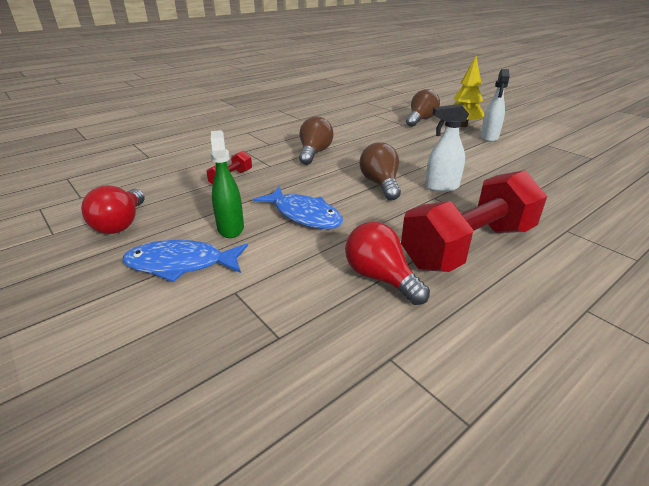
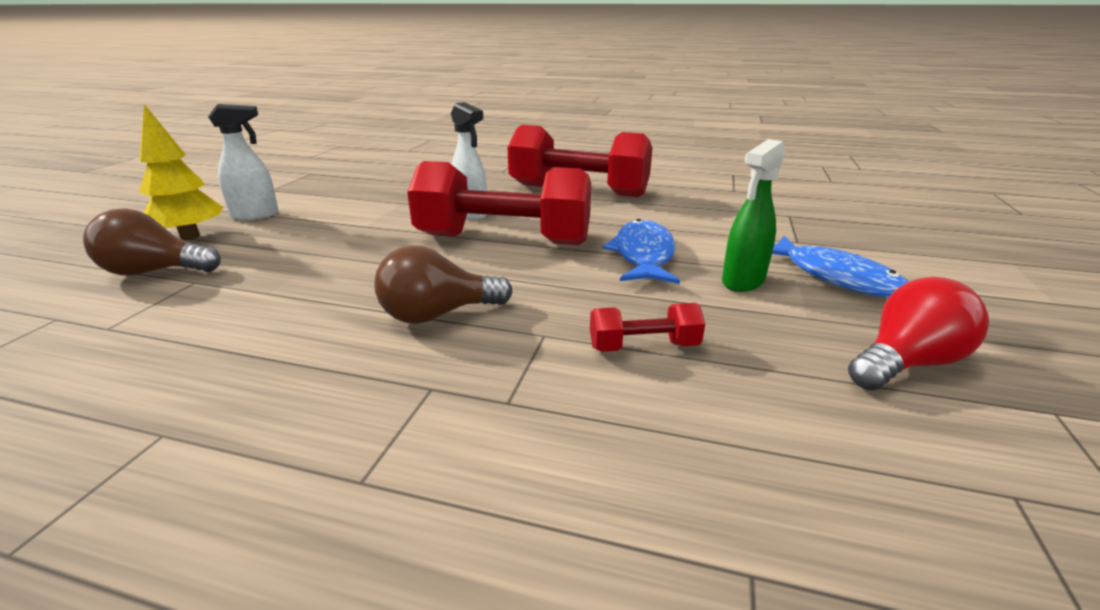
camera: 125 degrees left, 5 degrees down
(380, 184) = (503, 240): brown light bulb -> red dumbbell
(380, 278) = (673, 205): red light bulb -> none

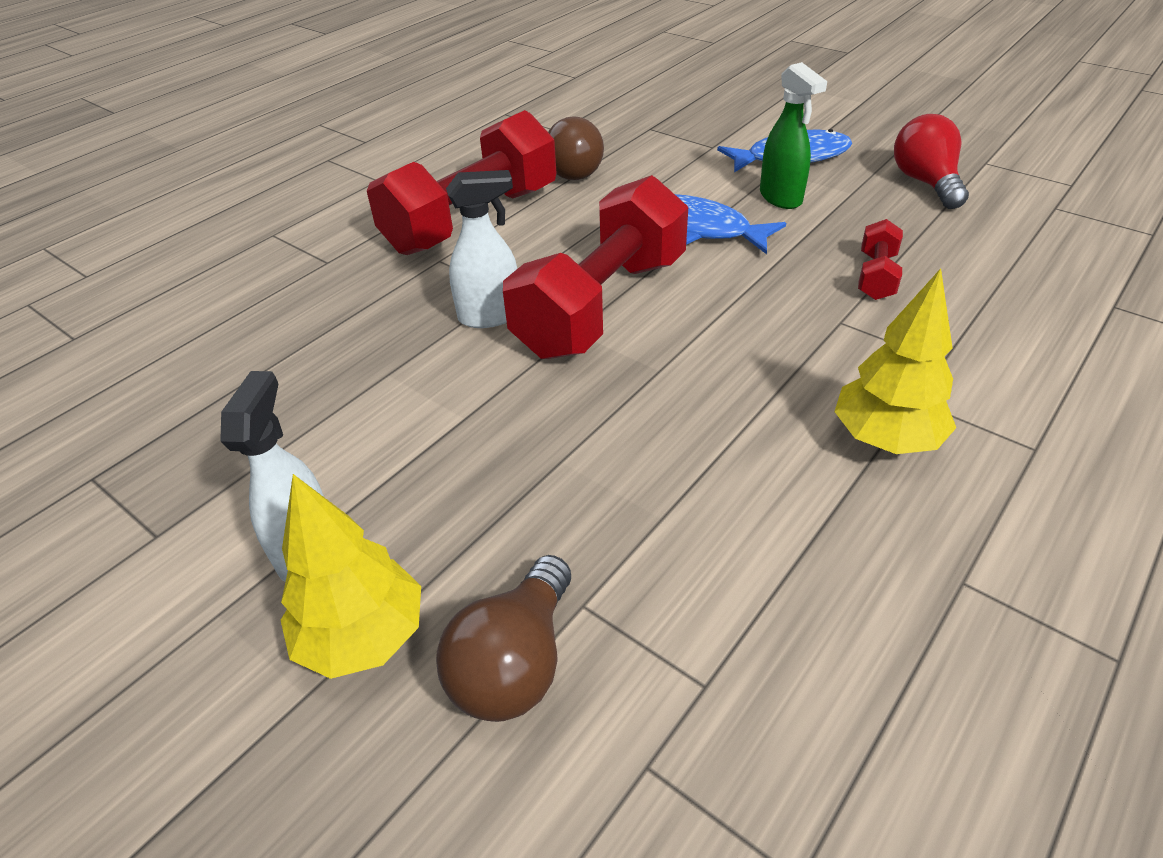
camera: 65 degrees left, 15 degrees up
(364, 375) = (885, 439): none -> yellow tree
(438, 314) = (778, 379): brown light bulb -> brown light bulb (575, 170)

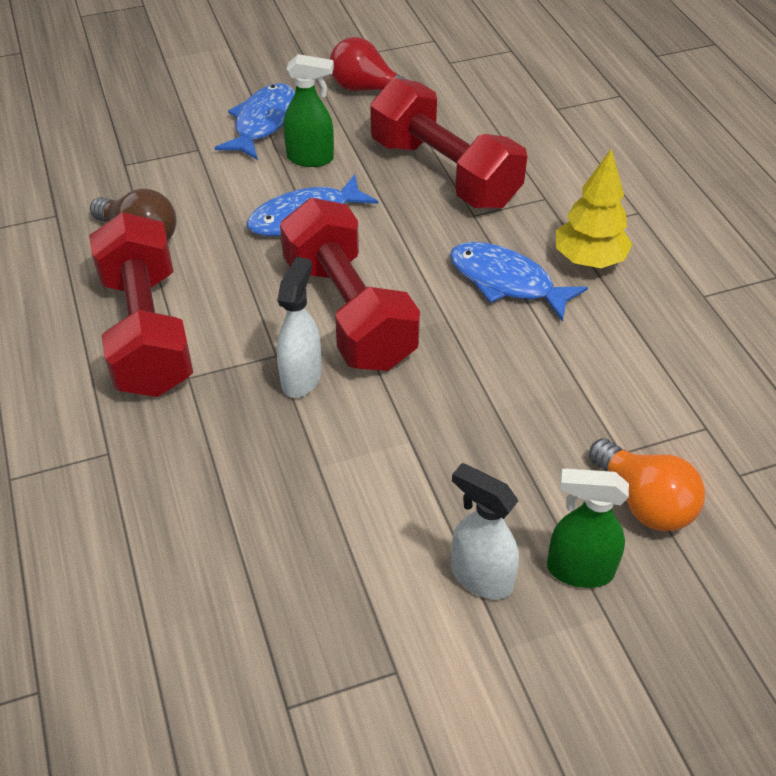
camera: 60 degrees left, 5 degrees up
(362, 637) = (579, 570): yellow tree -> green spray bottle
(515, 663) = (644, 502): brown light bulb -> orange light bulb
(765, 388) = (506, 282): none -> blue fish
(876, 276) = (444, 173): red dumbbell -> red dumbbell, size x2.29

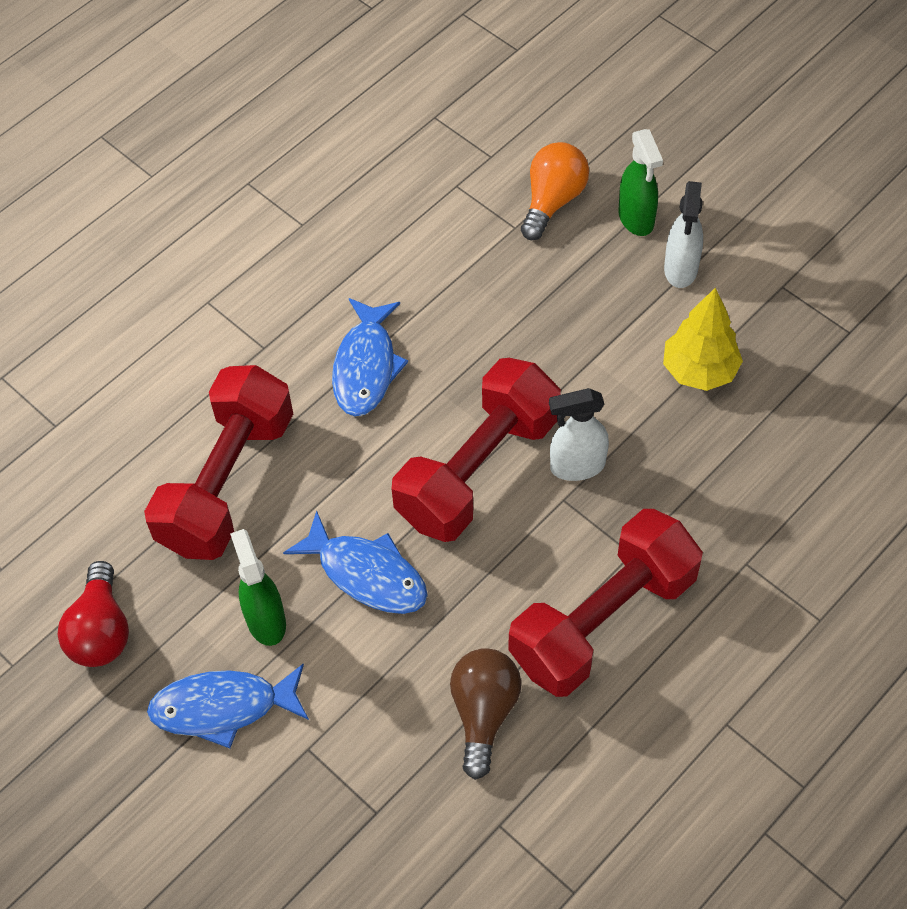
camera: 115 degrees left, 10 degrees up
(589, 260) = (300, 317): yellow tree -> yellow tree (699, 371)

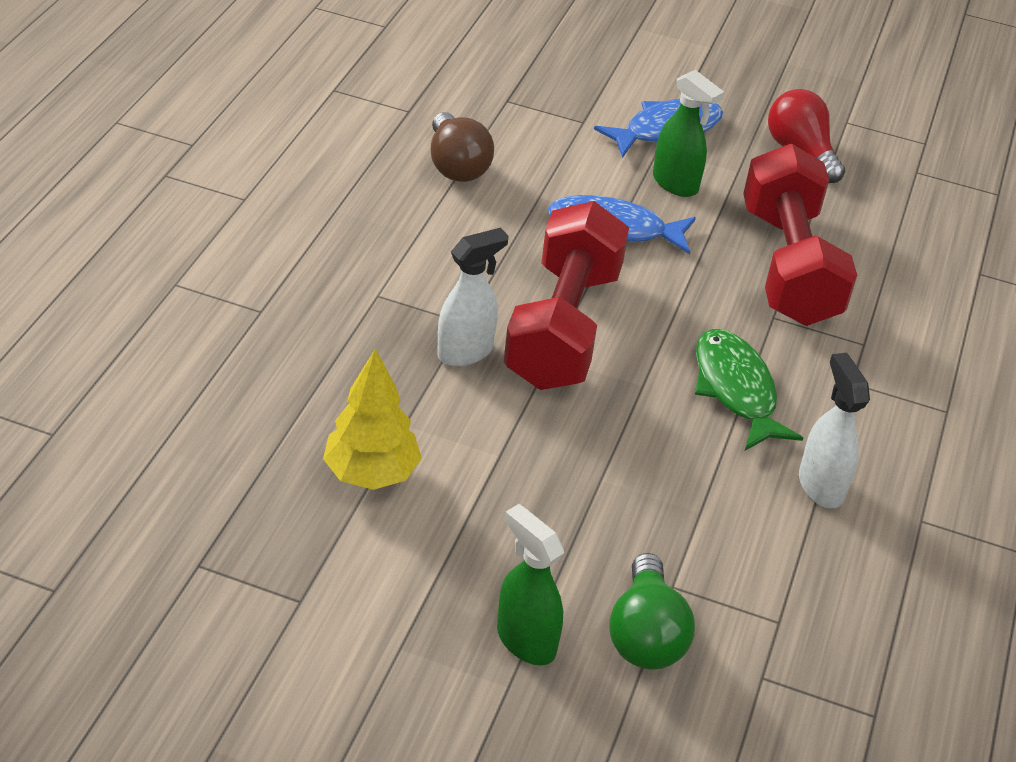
camera: 150 degrees right, 15 degrees down
(366, 367) = (736, 389): blue fish -> green fish
(552, 201) = (645, 634): orange light bulb -> green light bulb
(603, 620) = (383, 242): red dumbbell -> none
(680, 269) = (439, 587): white spray bottle -> white spray bottle (820, 486)

